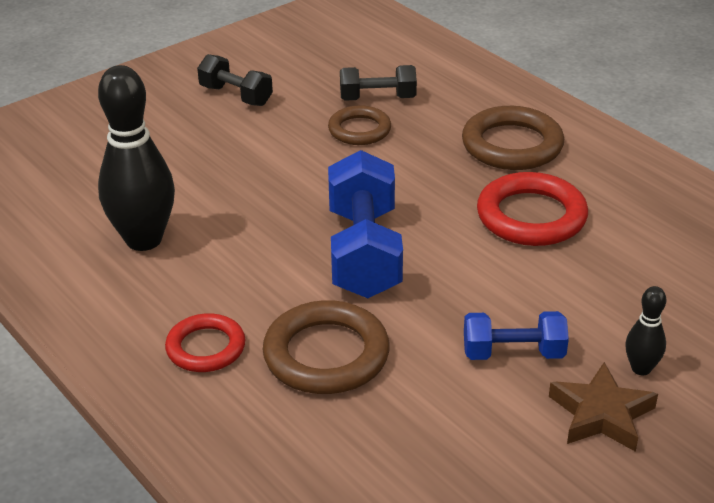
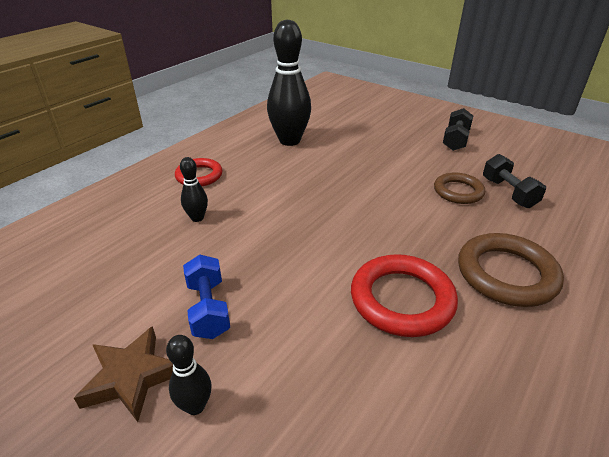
camera: 75 degrees right, 0 degrees up
(326, 355) = (197, 218): brown ring -> black bowling pin
(364, 252) = (309, 216): blue dumbbell -> none

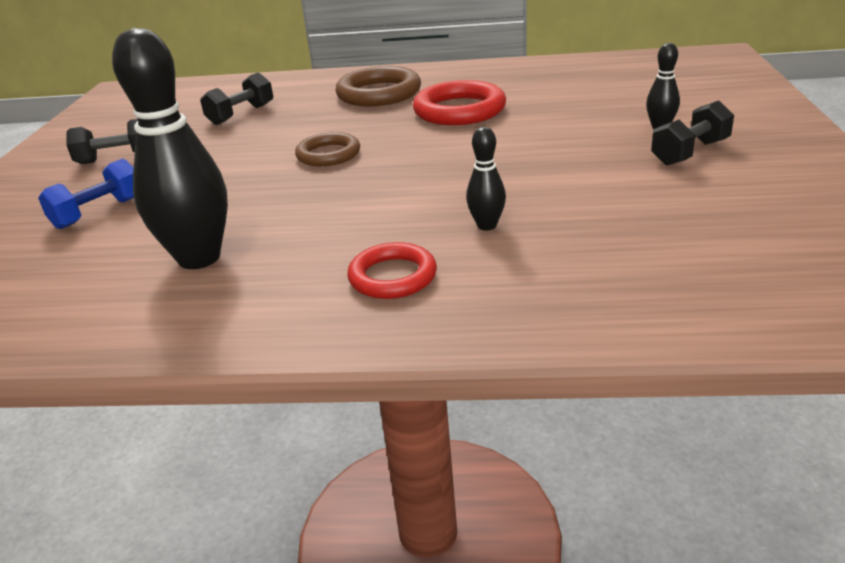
camera: 120 degrees left, 5 degrees down
(131, 377) = (690, 153): brown star -> black dumbbell
(208, 309) = (589, 159): blue dumbbell -> blue dumbbell (99, 212)
(458, 191) = (260, 130): brown ring -> brown ring (328, 154)

